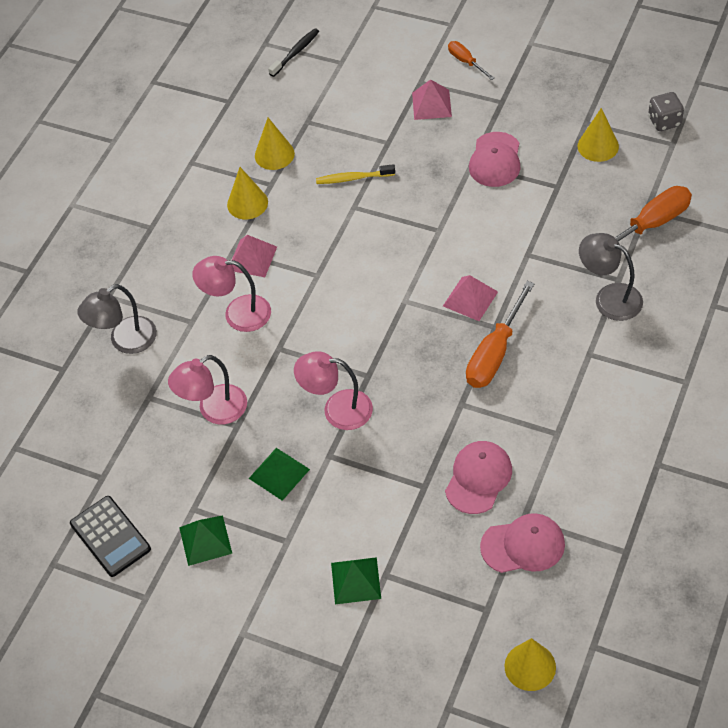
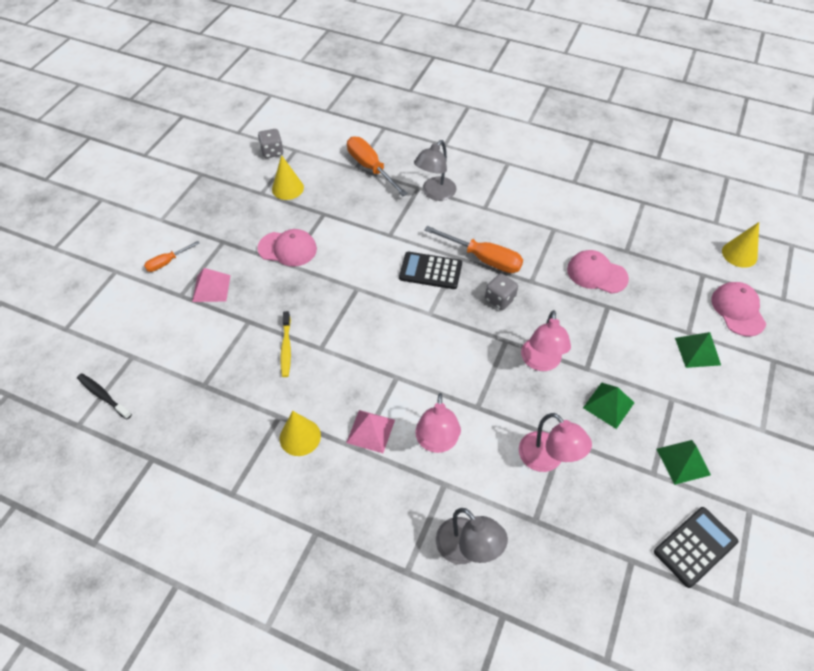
camera: 95 degrees left, 0 degrees up
(274, 154) = (240, 413): yellow cone -> none
(429, 370) = (499, 299): none -> grey dice
(470, 298) = (430, 271): pink pyramid -> black calculator
(523, 545) = (648, 252): pink cap -> pink cap (738, 310)

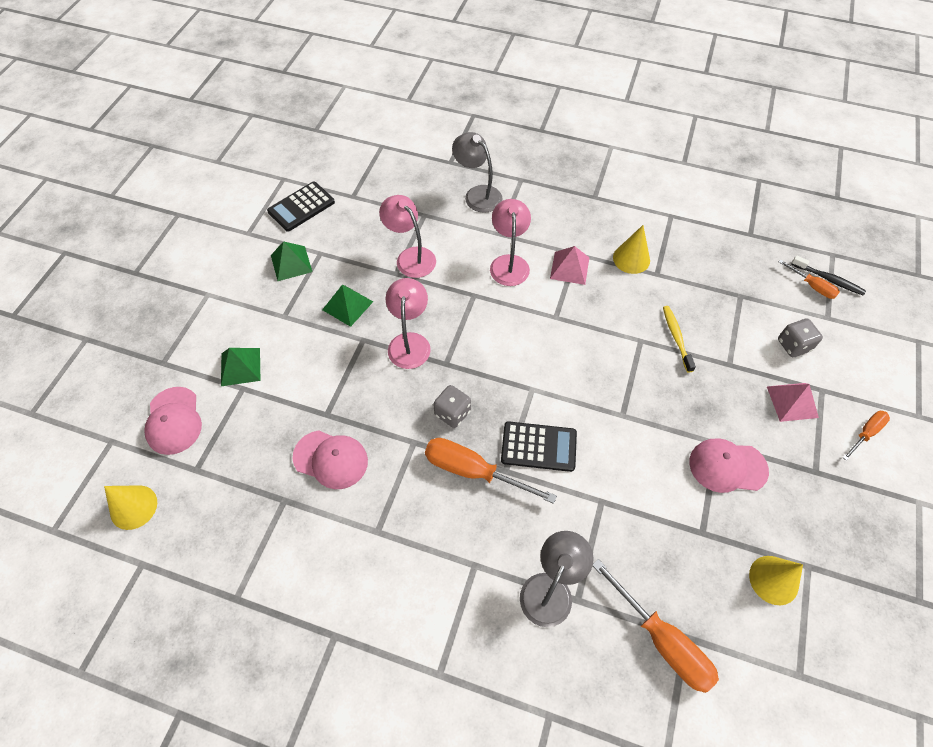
camera: 175 degrees right, 5 degrees up
(125, 389) = (812, 286): none -> orange screwdriver
(272, 152) = (835, 666): grey dice -> grey dice (793, 345)

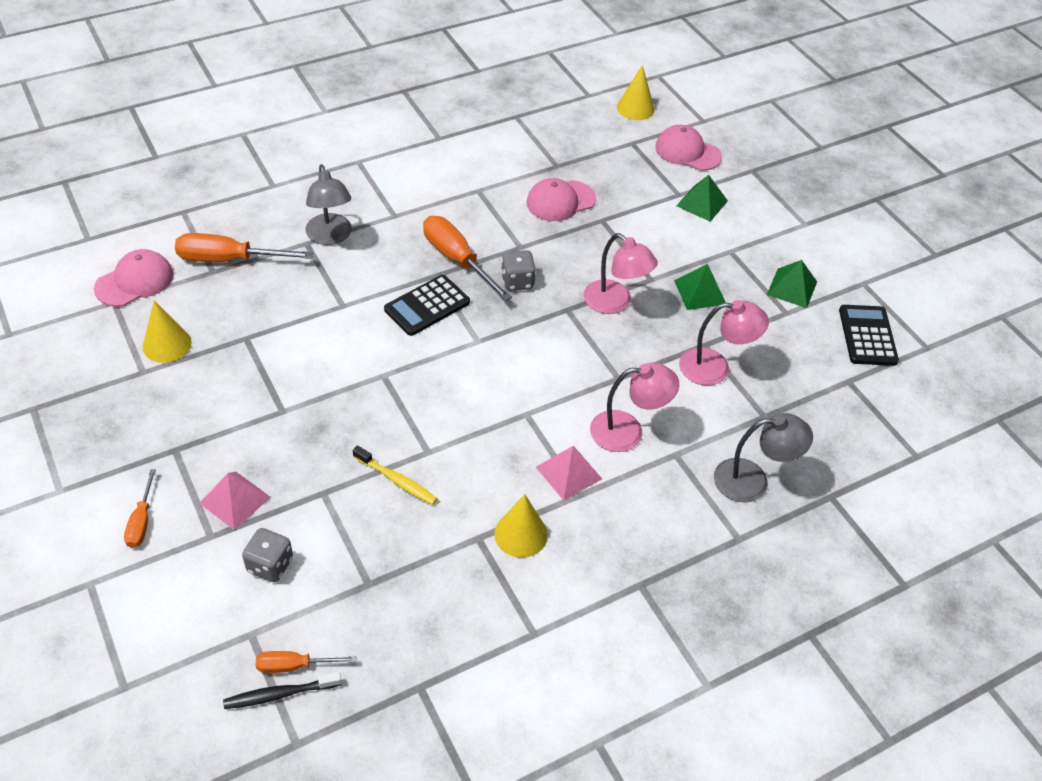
camera: 130 degrees right, 10 degrees down
(473, 471) = (457, 259): orange screwdriver -> orange screwdriver turned 105 degrees counterclockwise
(509, 263) = (628, 431): pink lamp -> pink lamp turned 45 degrees counterclockwise
(727, 466) = (259, 398): pink cap -> pink cap (134, 281)

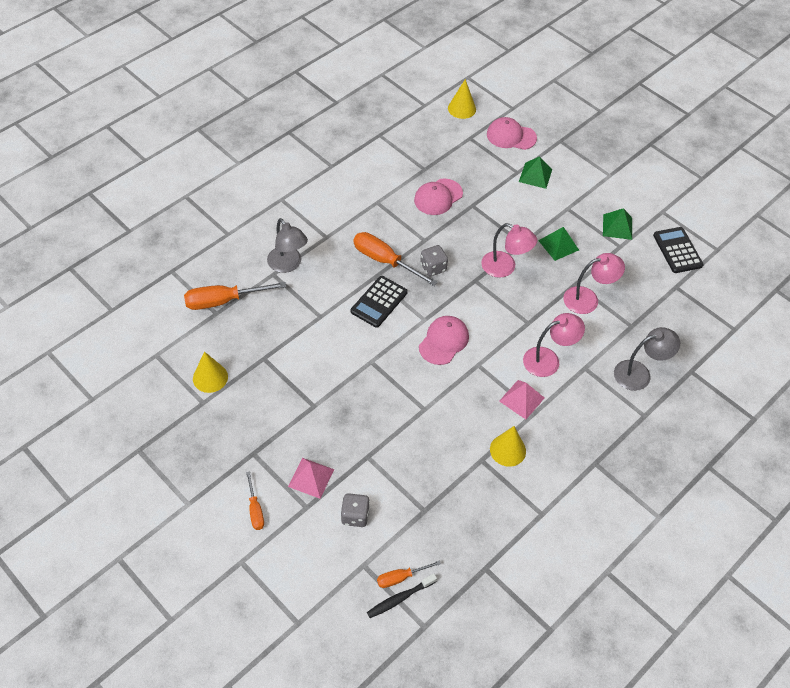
camera: 15 degrees left, 5 degrees up
(134, 281) = (163, 335): pink cap -> pink cap (444, 341)
(397, 480) = (412, 435): yellow toothbrush -> none

